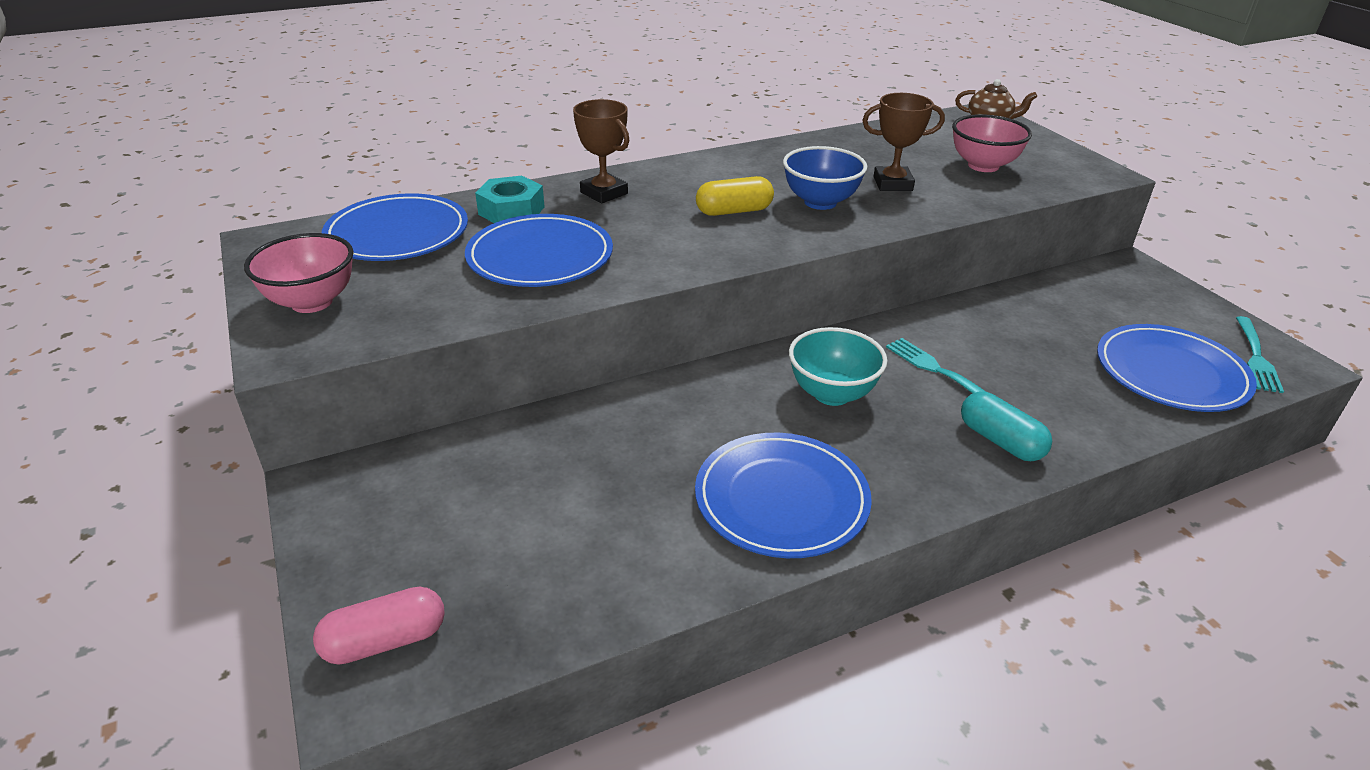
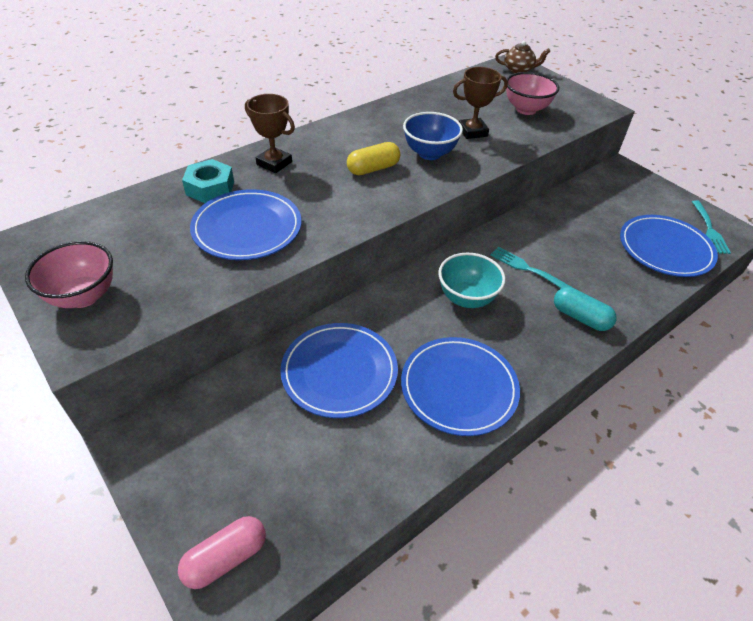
camera: 15 degrees left, 10 degrees up
(397, 234) = (128, 221): blue plate -> blue plate (339, 372)

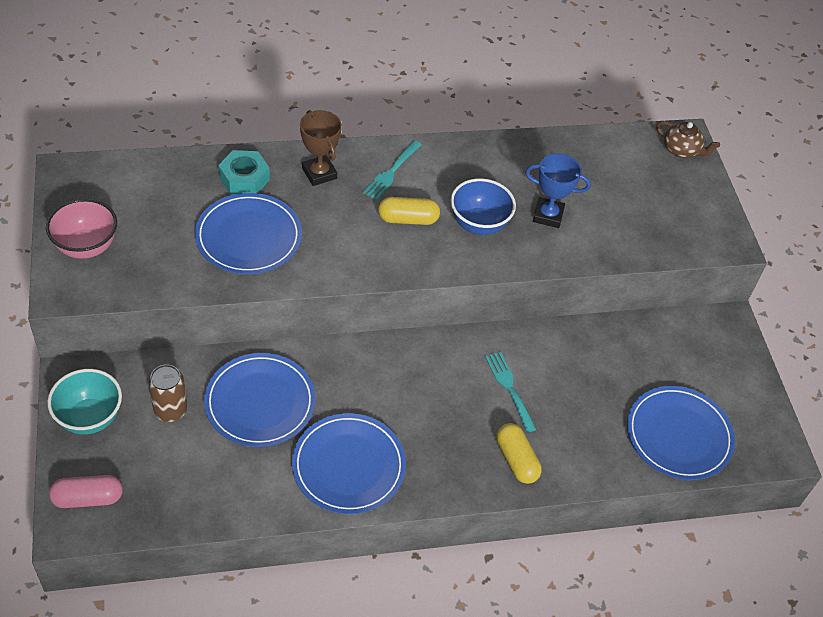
camera: 25 degrees right, 5 degrees up
(258, 420) = (170, 410): none -> brown can
(466, 298) = (424, 389): turquoise bowl -> turquoise bowl (90, 418)
(472, 132) = (548, 215): brown trophy -> blue trophy
(526, 109) = (635, 210): pink bowl -> none
(580, 317) = (516, 460): turquoise capsule -> yellow capsule
(709, 229) = (755, 438): turquoise fork -> turquoise fork (391, 172)

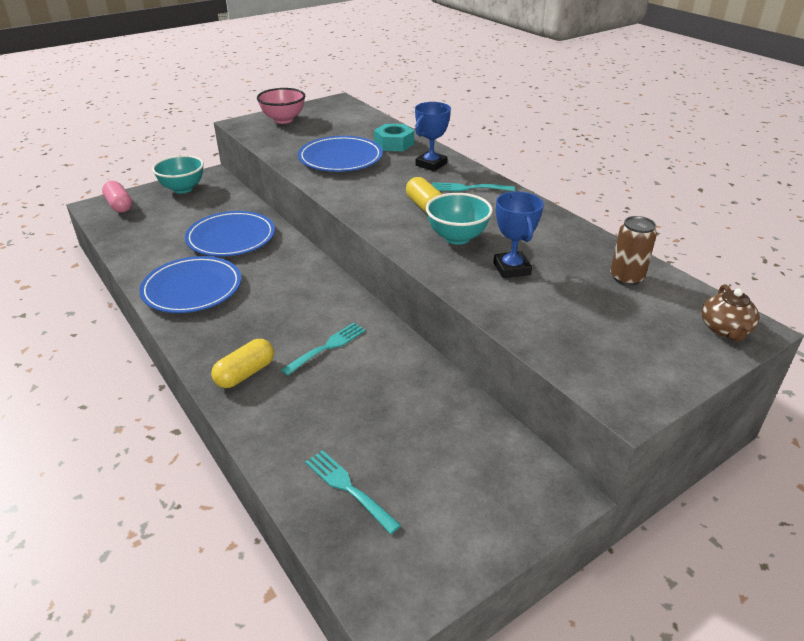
camera: 70 degrees right, 15 degrees down
(170, 410) = (204, 210): brown can -> brown can (626, 278)
(319, 173) = (431, 164): brown trophy -> blue trophy
(479, 224) = (457, 237): blue bowl -> turquoise bowl
(678, 435) = (348, 488): blue plate -> turquoise fork

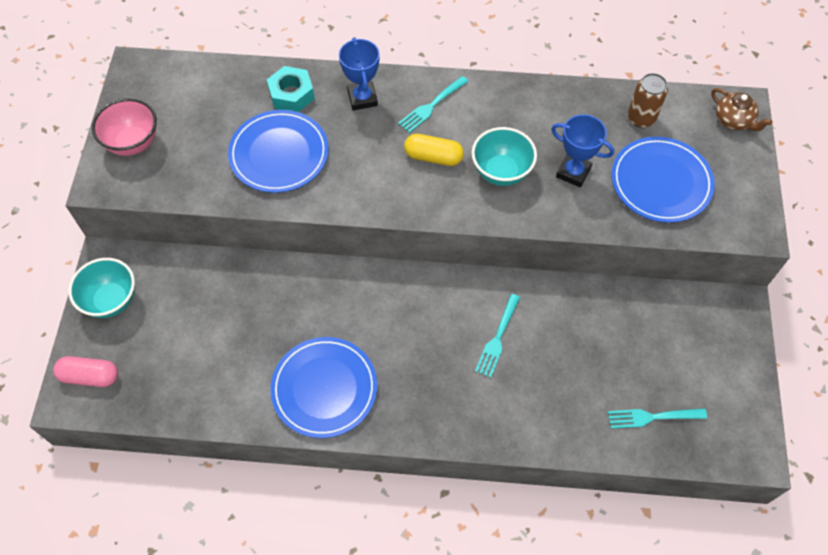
camera: 50 degrees left, 25 degrees up
(231, 238) = (262, 312): blue plate -> blue plate (661, 182)
(245, 373) = (483, 412): yellow capsule -> none
(327, 347) = (497, 338): turquoise fork -> turquoise fork turned 150 degrees counterclockwise

